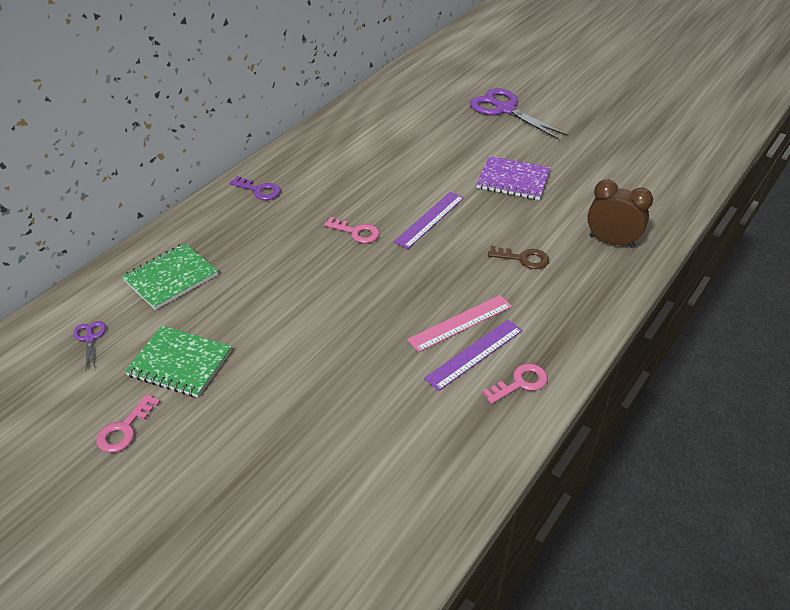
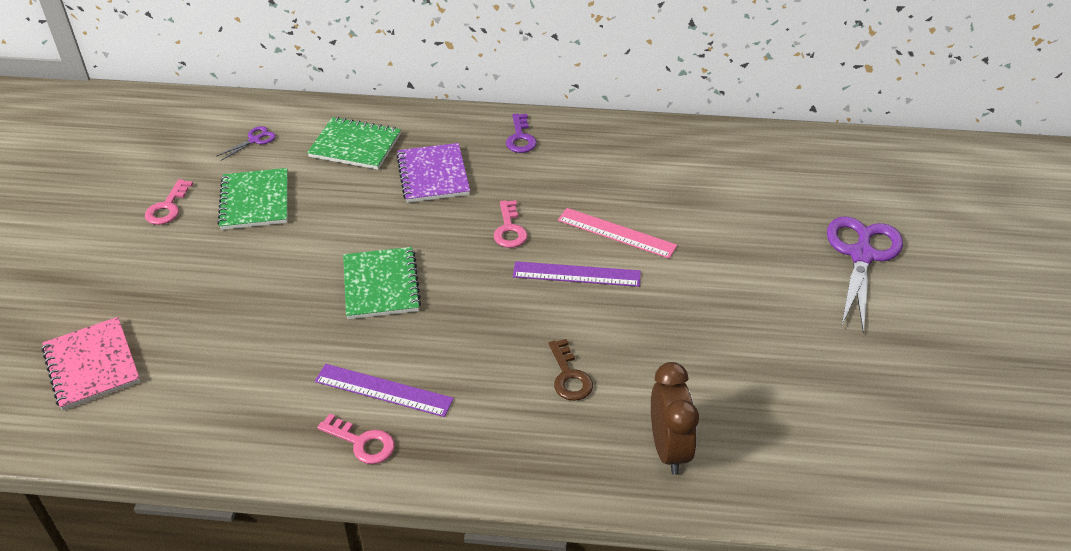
camera: 60 degrees right, 0 degrees up
(124, 429) = (167, 207): pink key -> pink key turned 75 degrees counterclockwise
(305, 546) = (92, 365): none -> pink notebook
(359, 318) = (381, 285): none -> green notebook
(460, 323) = (424, 362): pink ruler -> pink ruler (616, 233)
(513, 180) = (714, 315): purple notebook -> purple notebook (433, 175)

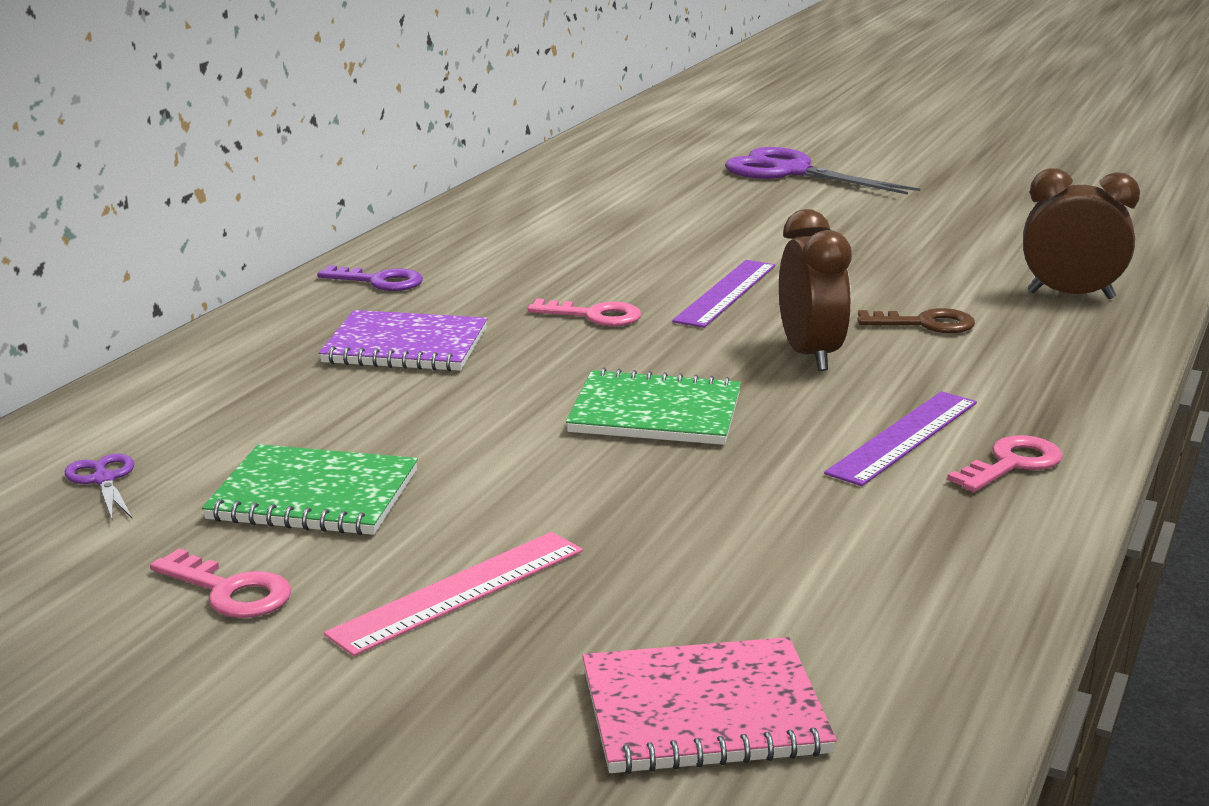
camera: 70 degrees left, 20 degrees down
(355, 145) = (247, 393): green notebook -> none
(489, 330) = (810, 355): none -> brown clock
(616, 233) = (658, 262): pink ruler -> pink ruler (459, 591)

